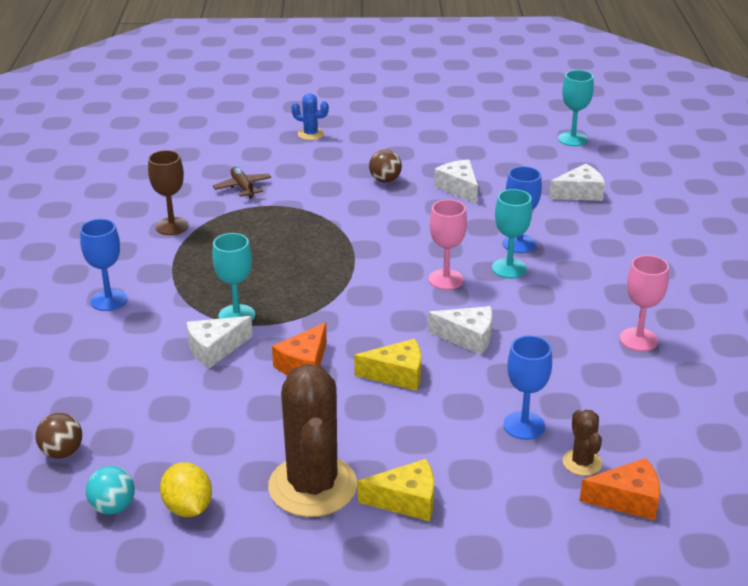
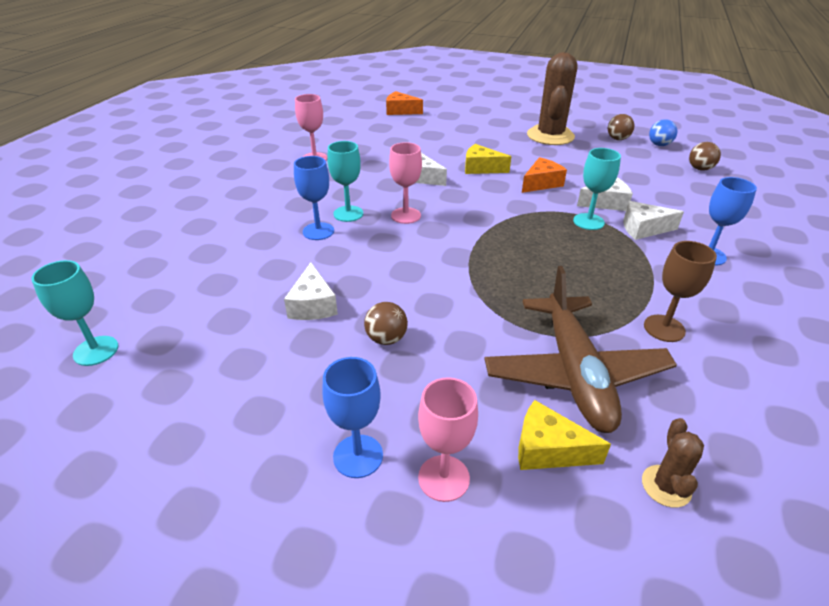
camera: 160 degrees left, 5 degrees up
(113, 507) = (659, 145): turquoise ball -> blue ball
(188, 508) = (617, 139): yellow lemon -> brown ball
(243, 187) = (574, 373): brown plane -> brown plane, size x2.27
(310, 134) = (443, 478): blue cactus -> pink goblet
(406, 500) = (504, 125): yellow cheese -> yellow cheese (548, 449)
(524, 425) = (424, 137): blue goblet -> blue goblet (358, 456)
(580, 193) = (201, 269): white cheese -> white cheese (643, 229)
(582, 462) = (408, 123): brown cactus -> brown cactus (666, 486)

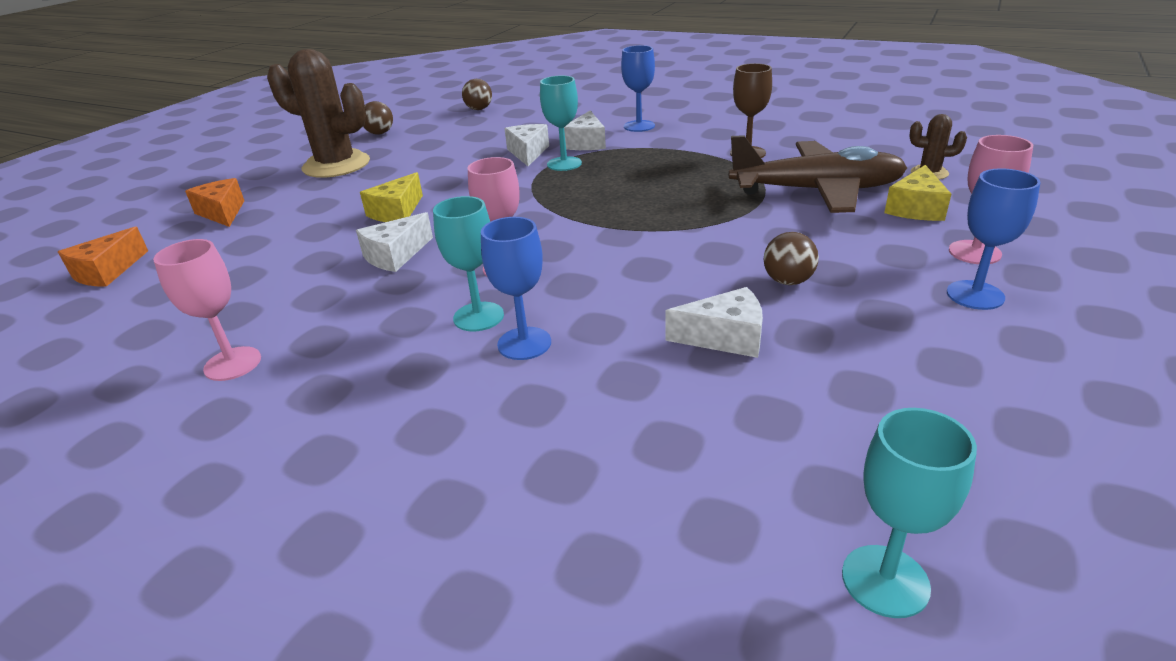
camera: 80 degrees left, 5 degrees down
(541, 183) = (464, 179): orange cheese -> orange cheese (222, 212)
(659, 145) = (412, 118): blue ball -> none

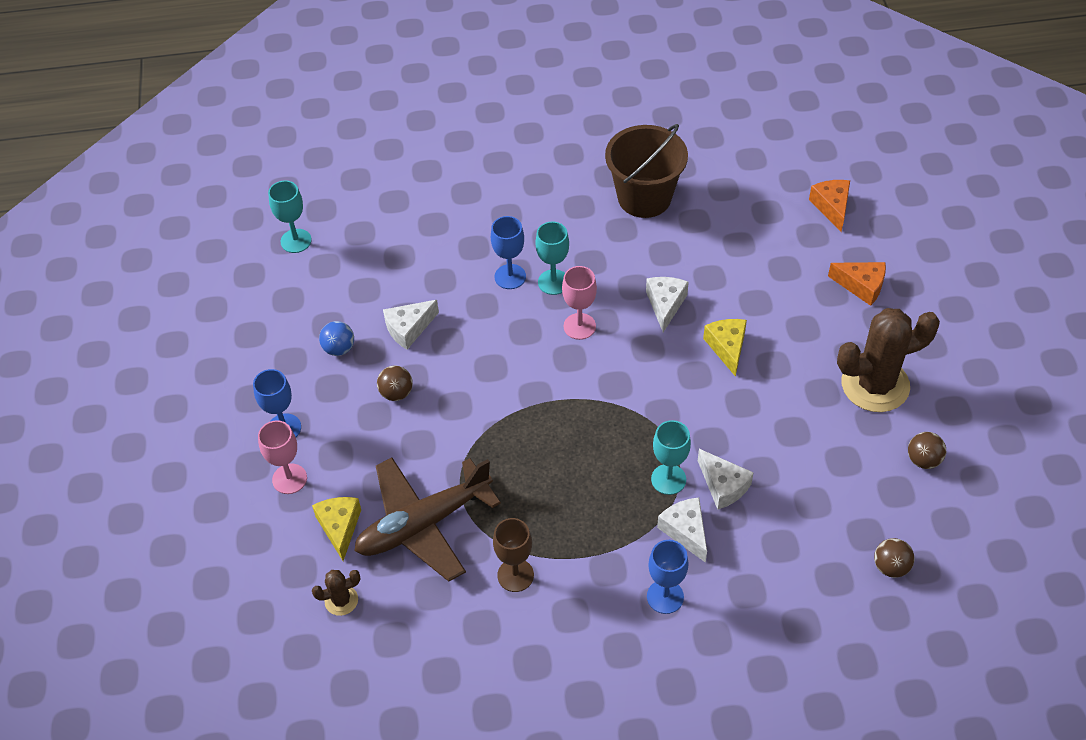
camera: 145 degrees right, 20 degrees up
(232, 364) = (644, 197): pink goblet -> brown bucket
(854, 351) = (339, 348): none -> blue ball

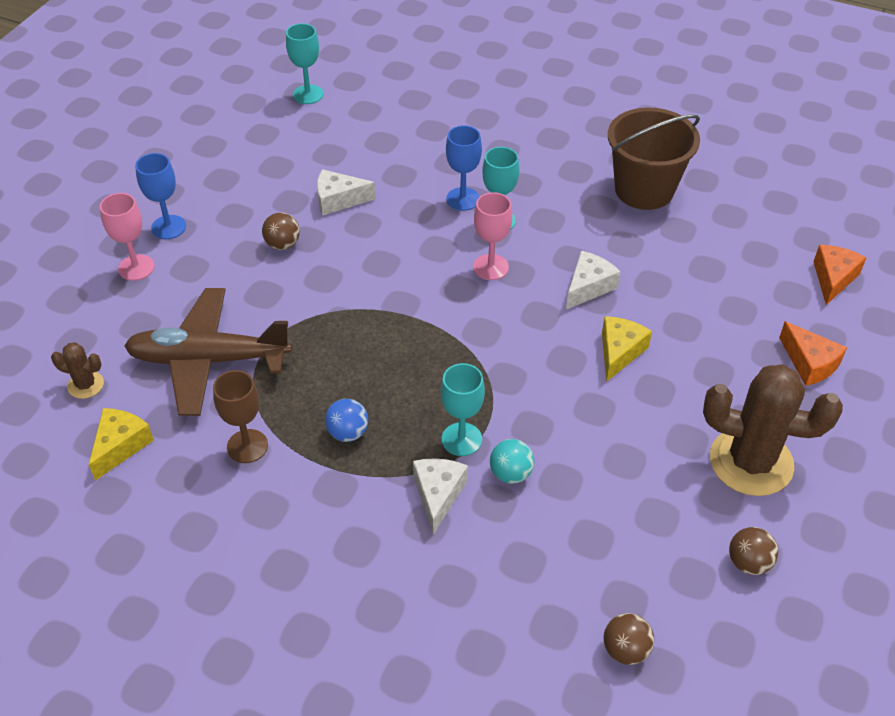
camera: 30 degrees right, 5 degrees down
(339, 348) = (268, 188): blue ball -> blue ball (348, 433)
(339, 527) = (139, 326): yellow cheese -> yellow cheese (120, 446)
(665, 596) = (366, 544): blue goblet -> none
(723, 486) = (511, 474): white cheese -> turquoise ball

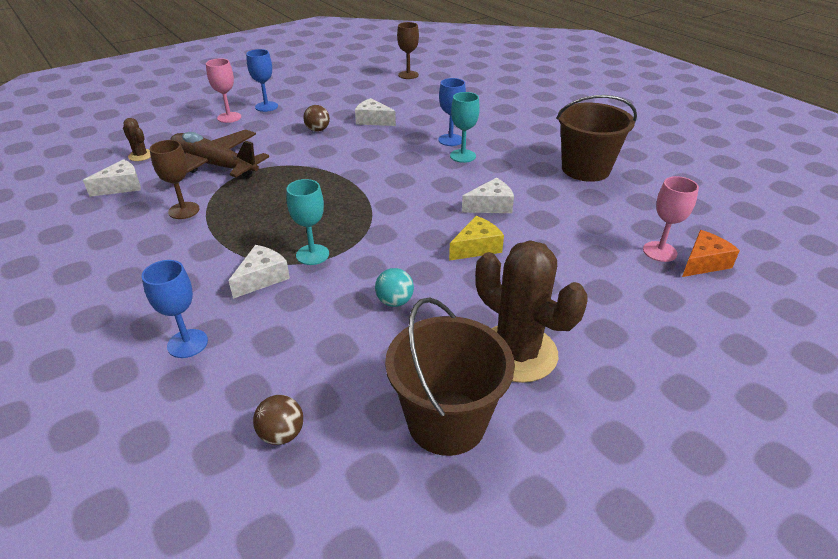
camera: 30 degrees right, 10 degrees down
(120, 446) = (121, 186): yellow cheese -> white cheese
(308, 94) = (408, 75): turquoise goblet -> brown goblet
(348, 433) = (247, 225): blue ball -> none
(442, 609) = (187, 343): none -> blue goblet
(491, 267) = (432, 176): pink goblet -> pink goblet (659, 251)
(511, 474) = (323, 286): turquoise ball -> turquoise ball (394, 301)
(748, 563) = (446, 422): brown ball -> brown bucket
(809, 363) = (632, 308): orange cheese -> none

